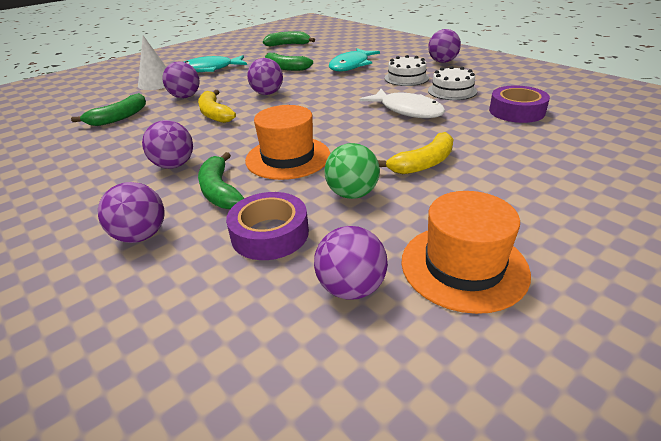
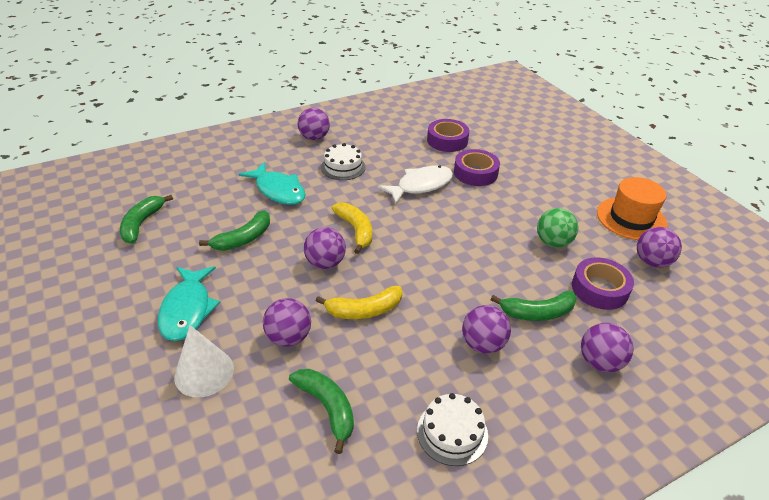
camera: 80 degrees left, 5 degrees up
(288, 157) = (488, 266): orange hat -> none
(423, 163) = (516, 202): yellow banana -> yellow banana (356, 230)
(452, 91) = (391, 154): white cake -> white cake (452, 432)
(463, 133) = (475, 173): none -> purple tape

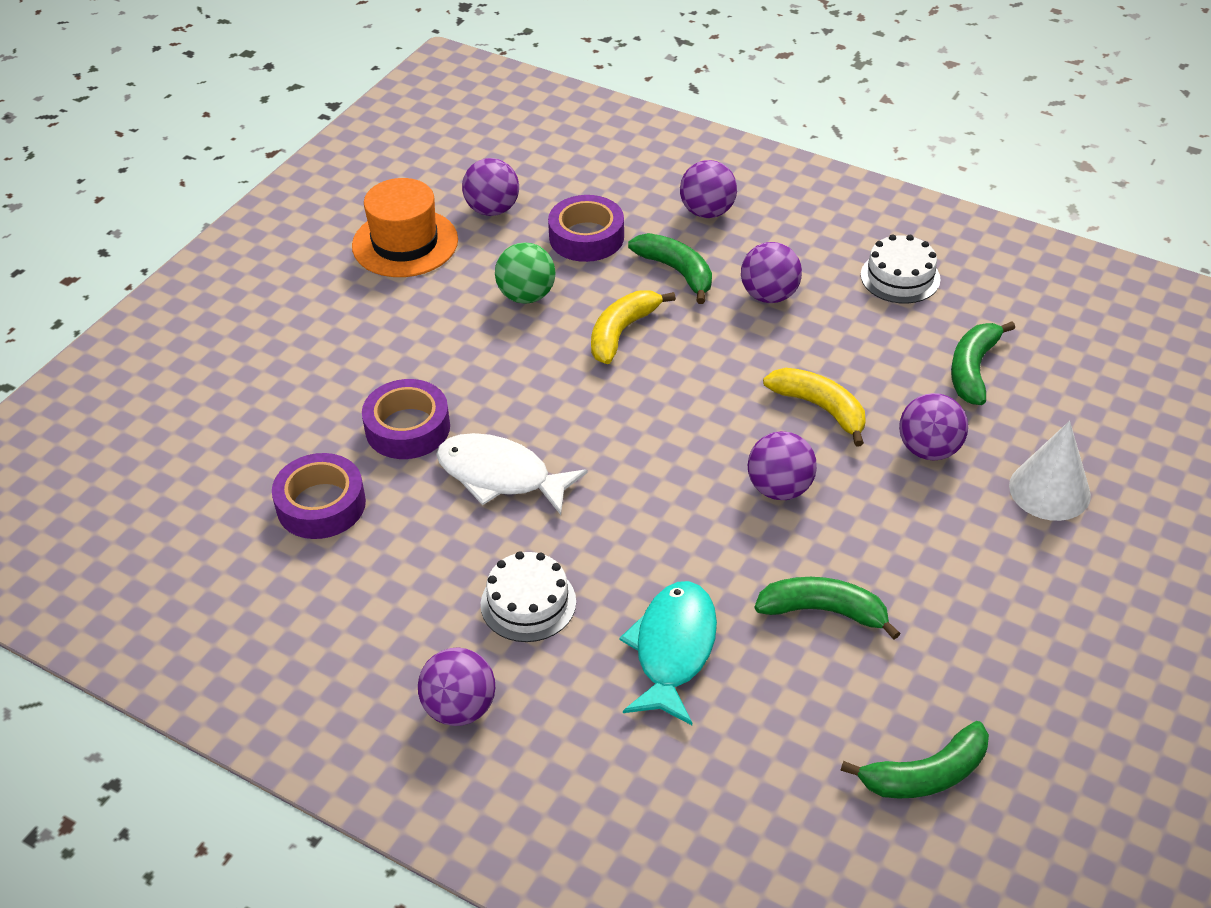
camera: 120 degrees left, 5 degrees up
(187, 310) = (998, 573): turquoise fish -> none
(356, 230) = (682, 494): yellow banana -> yellow banana (622, 332)

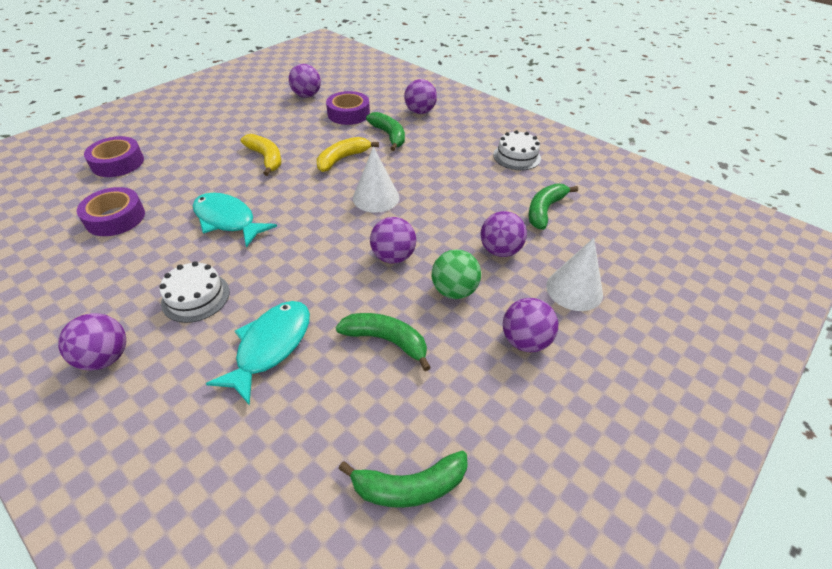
camera: 10 degrees right, 0 degrees up
(405, 243) = (252, 103): orange hat -> none
(407, 428) = (193, 187): purple tape -> purple tape (118, 163)
(500, 476) = (227, 220): white fish -> turquoise fish
(526, 296) = (300, 135): green ball -> green ball (454, 291)
(709, 394) = (376, 197): none -> white cone
(769, 295) = (436, 154): purple ball -> purple ball (525, 341)
(820, 408) = (440, 216): yellow banana -> yellow banana (266, 158)

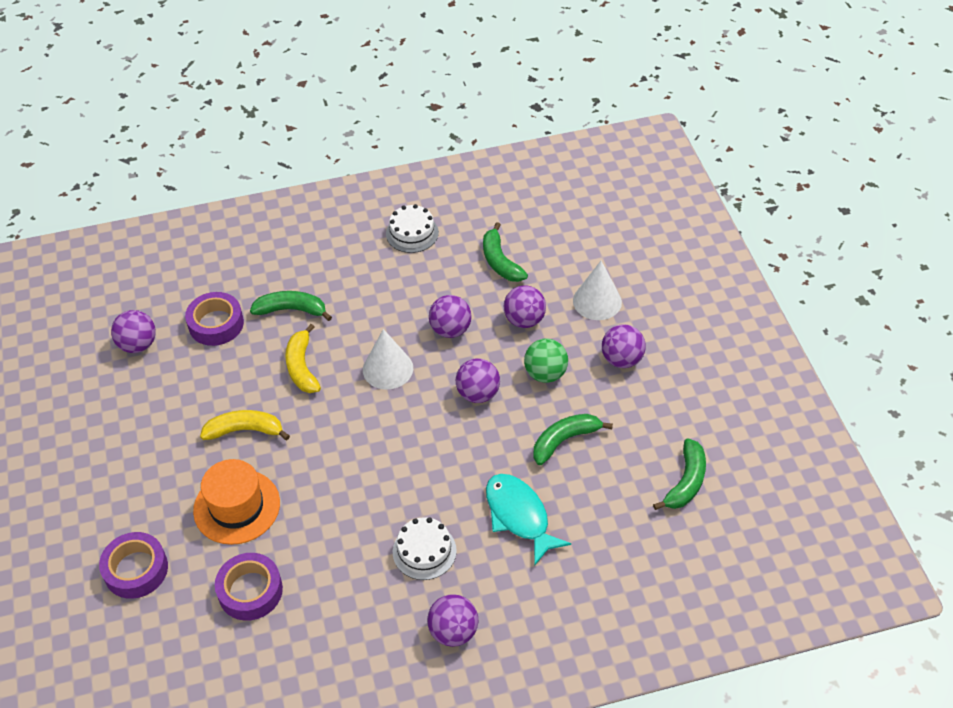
camera: 55 degrees left, 5 degrees up
(194, 181) = (237, 507): none -> orange hat
(227, 220) = (330, 497): turquoise fish -> none
(420, 112) = (268, 262): purple ball -> purple ball (450, 330)

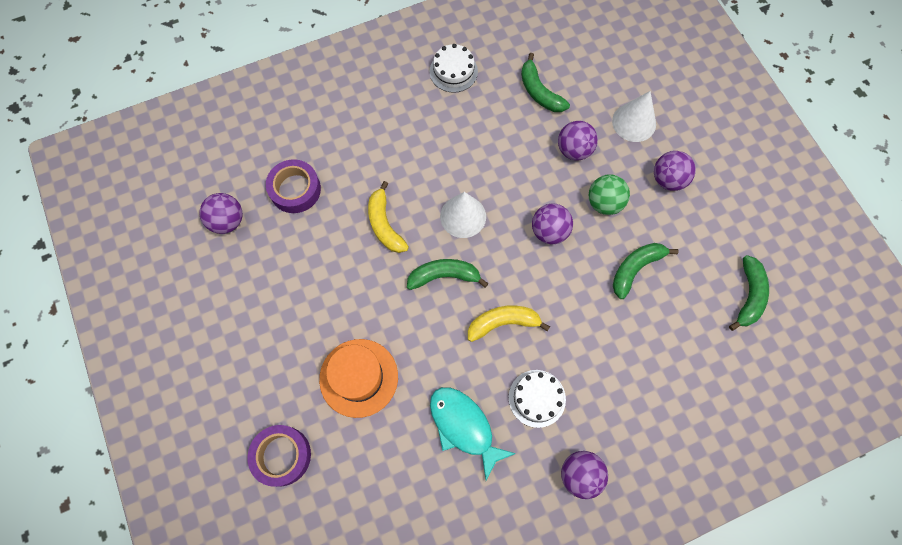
camera: 10 degrees left, 20 degrees up
(245, 430) = (348, 297): yellow banana -> yellow banana (503, 323)
(250, 591) = (391, 462): purple tape -> none
(291, 310) = (361, 166): green banana -> green banana (444, 276)
(450, 330) = (510, 168): purple ball -> none
(519, 516) = (612, 350): turquoise fish -> turquoise fish (464, 426)

